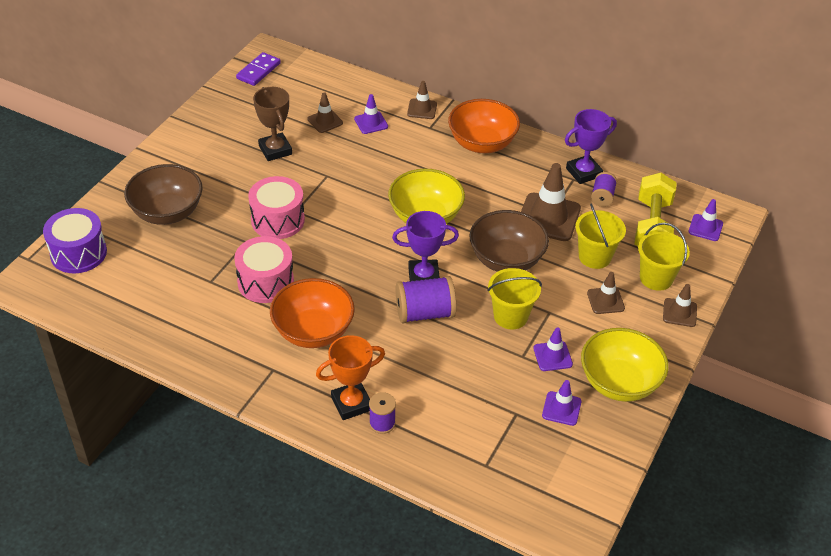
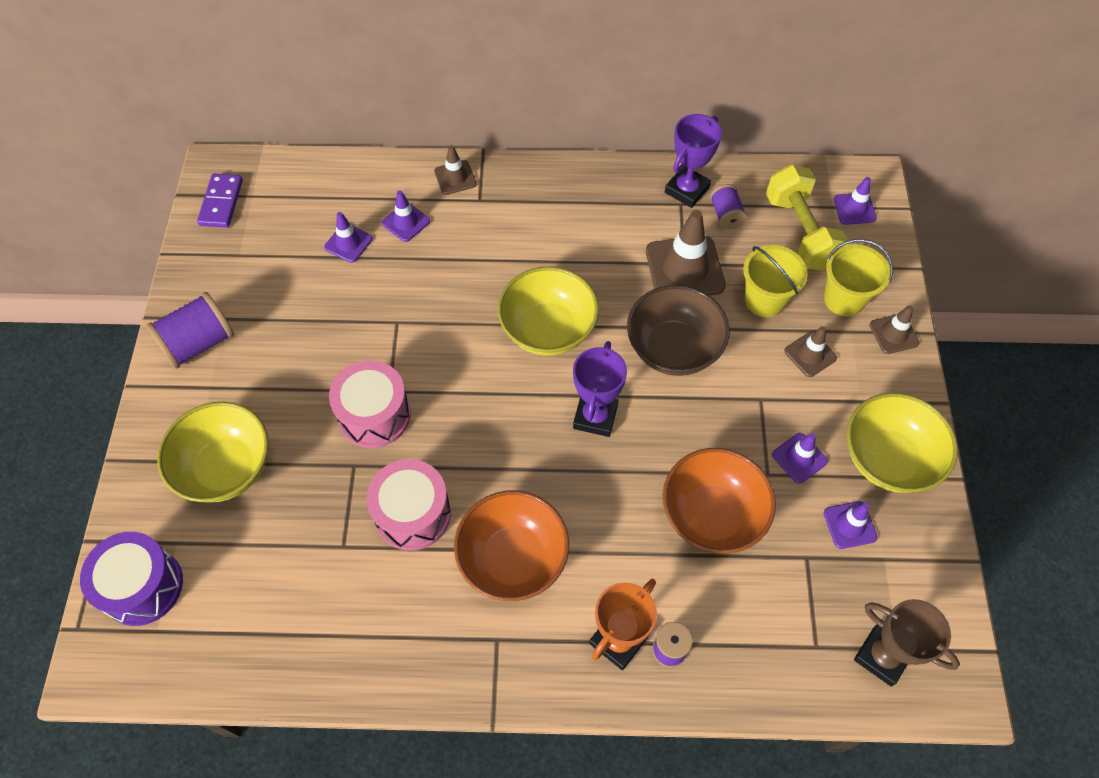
camera: 25 degrees left, 15 degrees up
(167, 212) = (226, 468): brown bowl -> yellow bowl
(275, 150) = (311, 312): brown trophy -> brown trophy (882, 656)
(325, 121) = (348, 243): brown traffic cone -> purple traffic cone
(423, 277) = (595, 416): purple trophy -> purple trophy turned 45 degrees counterclockwise
(424, 313) = (626, 467): purple spool -> purple spool (199, 343)
(482, 144) = (552, 198): orange bowl -> orange bowl (712, 515)
(510, 316) = (723, 425): yellow bucket -> none

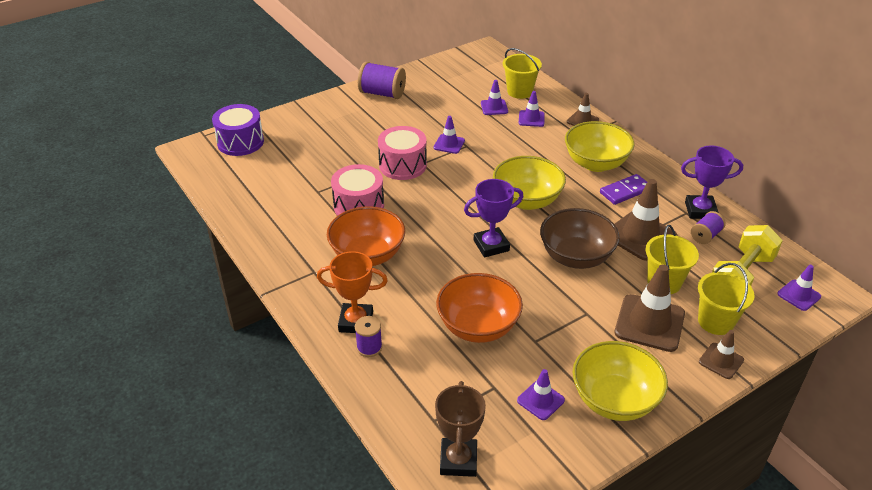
camera: 55 degrees right, 20 degrees down
(221, 202) = (467, 60): purple domino -> purple domino (625, 191)
(226, 468) = (324, 135): yellow bowl -> yellow bowl (595, 163)
(342, 196) = (519, 91): none -> yellow bucket
(799, 458) = (563, 352): purple traffic cone -> purple traffic cone (449, 144)
(810, 354) = (649, 323): brown traffic cone -> brown traffic cone, size x1.84

